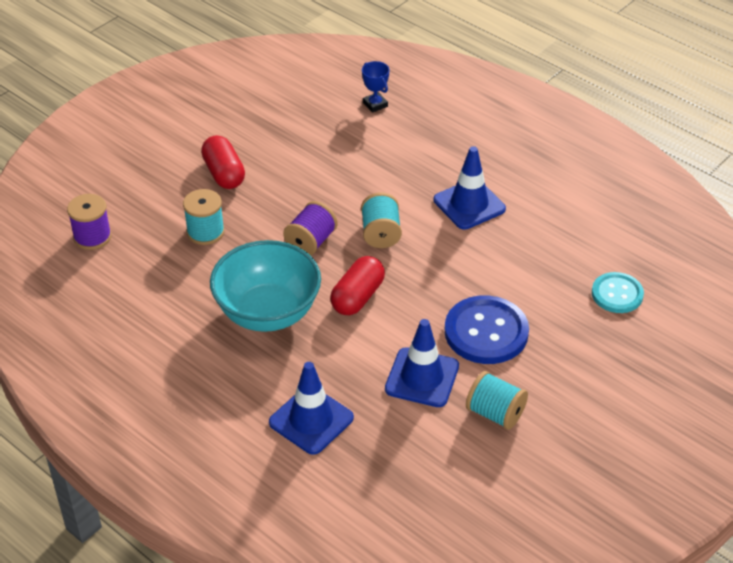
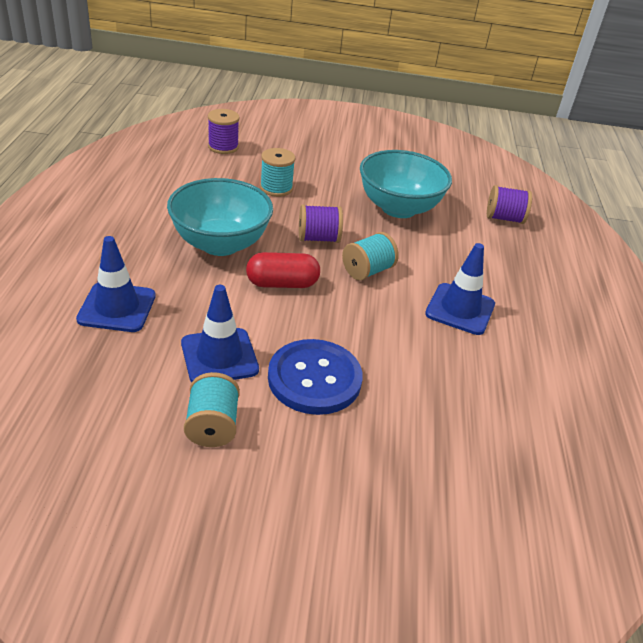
camera: 50 degrees right, 5 degrees down
(224, 173) = (343, 176): red capsule -> none
(306, 164) = (398, 208): none -> turquoise bowl
(375, 104) = (504, 218): blue trophy -> purple spool
(617, 294) = (463, 462): turquoise button -> none

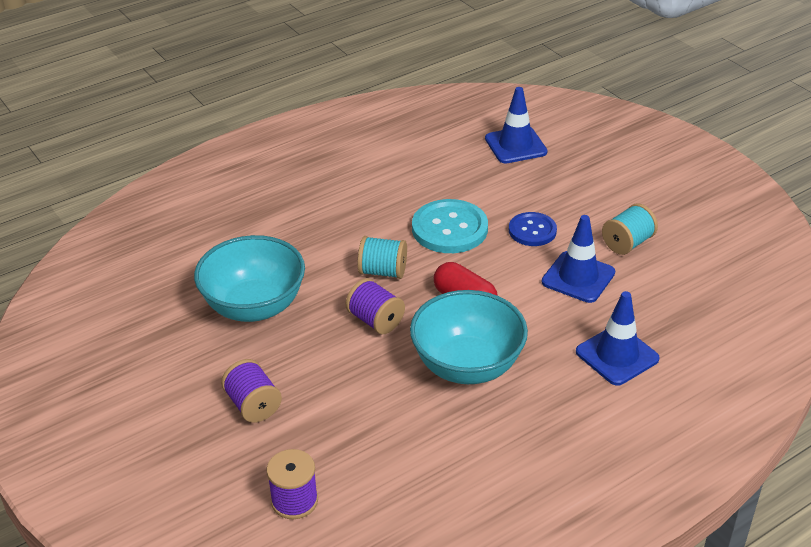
camera: 125 degrees left, 0 degrees up
(276, 188) = (328, 399): turquoise spool -> none
(314, 379) = (532, 231): blue button -> blue button, size x0.63
(379, 334) = (449, 229): none -> turquoise button
(460, 309) = (366, 210): blue traffic cone -> blue traffic cone (515, 145)
(504, 218) = (186, 244): purple spool -> purple spool (253, 405)

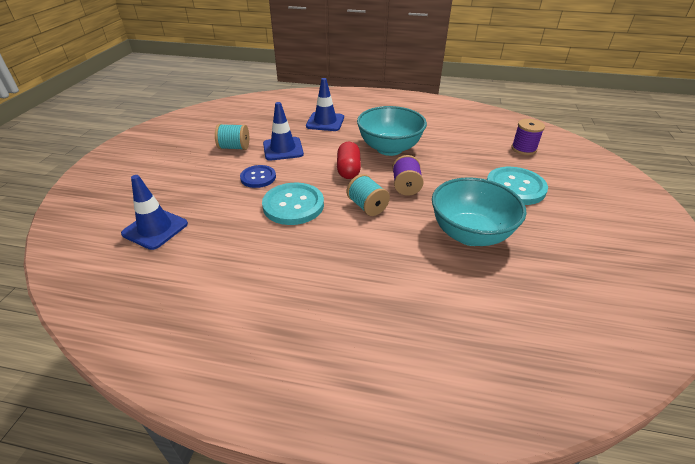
camera: 135 degrees left, 0 degrees up
(253, 405) = (515, 187): purple spool -> turquoise button

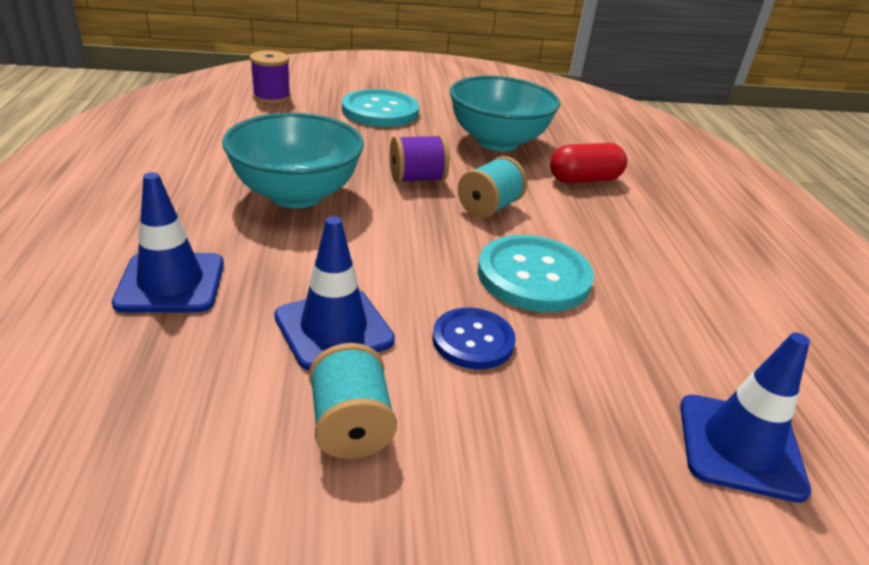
camera: 110 degrees left, 5 degrees down
(348, 169) = (390, 231): red capsule -> red capsule (584, 180)

